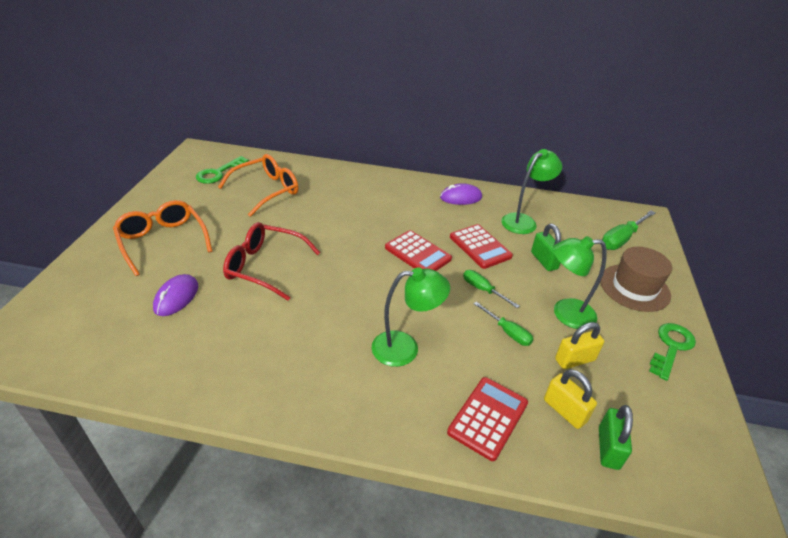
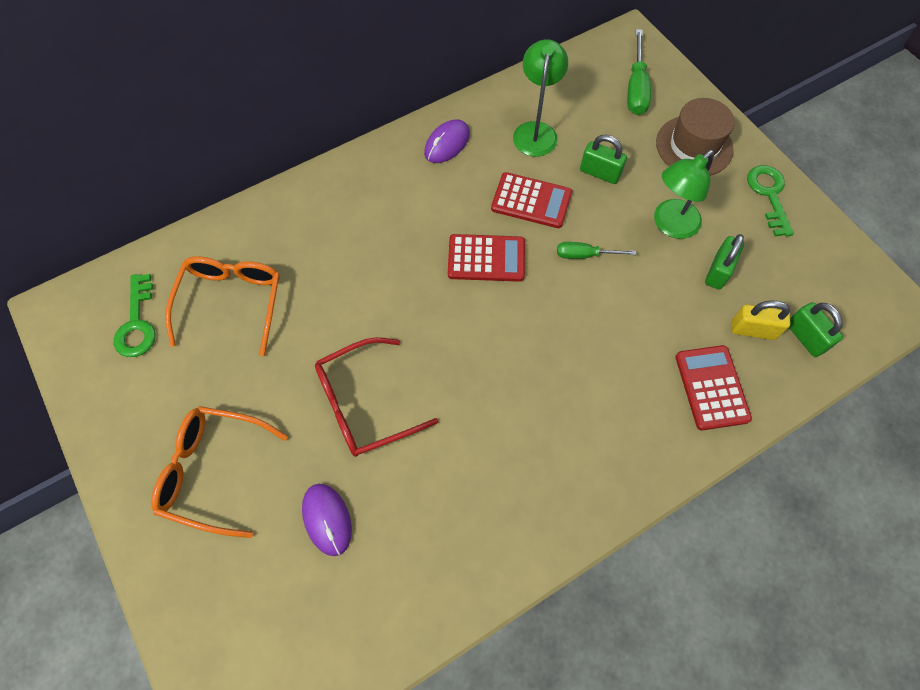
camera: 40 degrees left, 25 degrees up
(405, 348) = (589, 379): green lamp -> none
(507, 332) = (647, 287): green screwdriver -> none
(574, 360) = (718, 271): yellow padlock -> green padlock

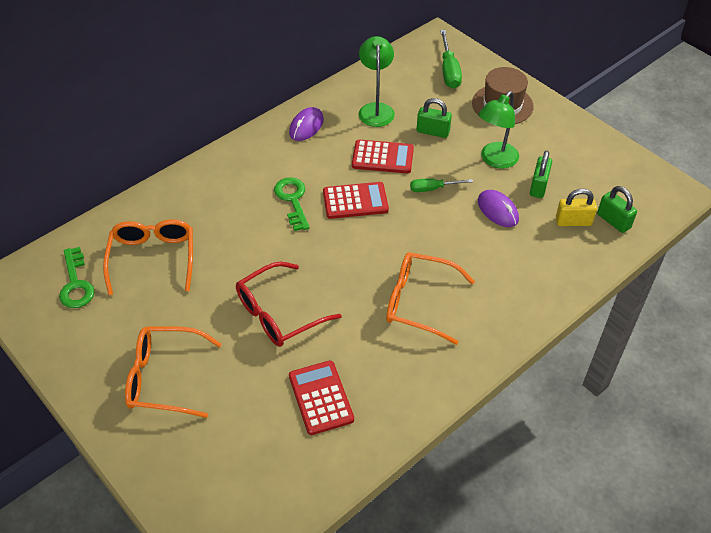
camera: 10 degrees left, 15 degrees down
(327, 519) = (266, 396): purple mouse -> purple mouse (497, 210)
(538, 417) = (420, 302): none -> orange glasses
(711, 387) = (550, 264): red calculator -> red calculator (321, 398)
(769, 195) = (566, 131): green key -> green key (292, 200)

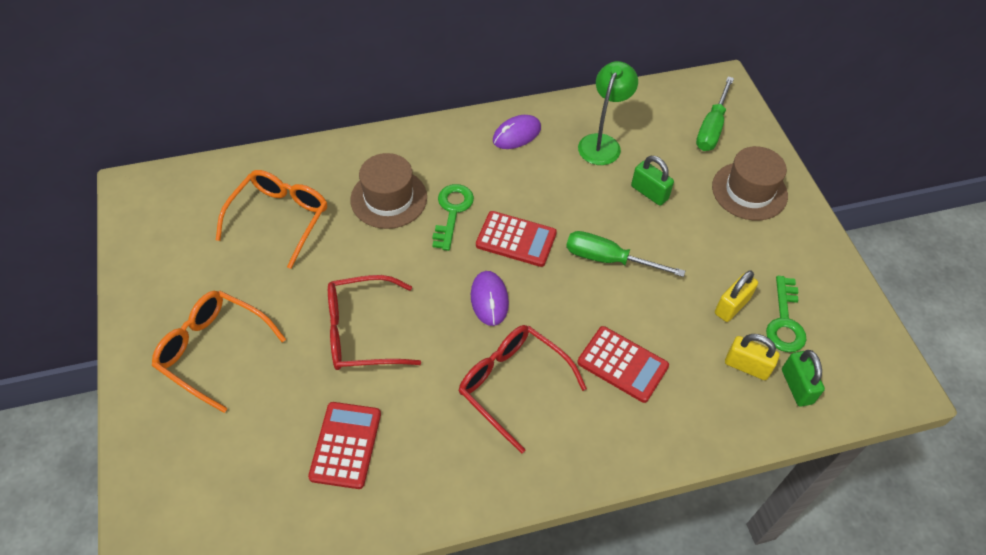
camera: 25 degrees right, 5 degrees up
(76, 284) = (195, 215): green key -> green key (785, 321)
(235, 209) = (389, 198): none -> brown hat
(382, 157) = (576, 201): red calculator -> red calculator (622, 364)
(420, 302) = (513, 385): orange glasses -> red glasses
(433, 189) = (608, 259): green screwdriver -> green screwdriver, size x1.58
(495, 160) = (700, 254): green lamp -> none
(497, 210) = (666, 315): purple mouse -> purple mouse (489, 299)
(538, 186) = (732, 306): green padlock -> yellow padlock

